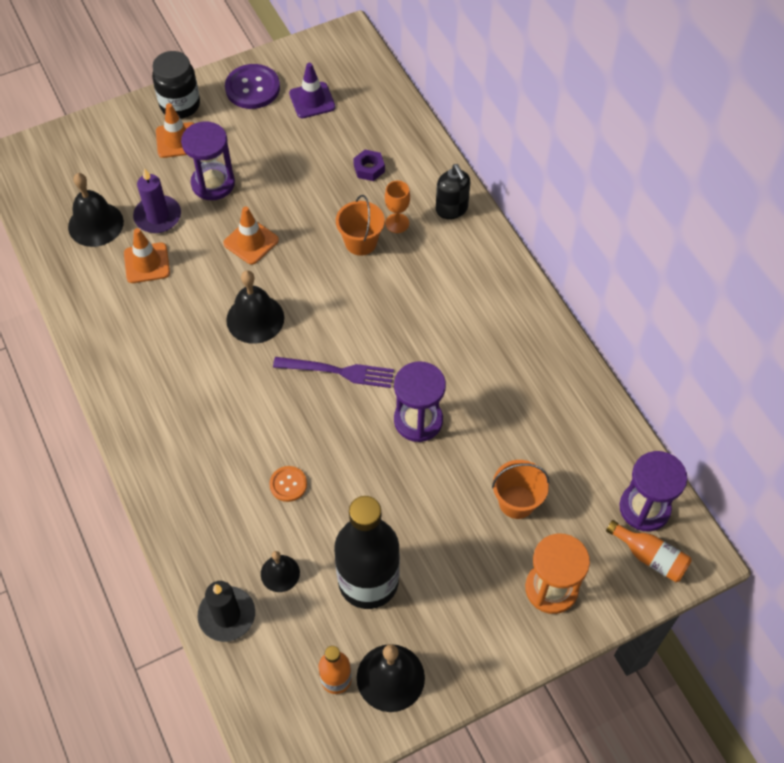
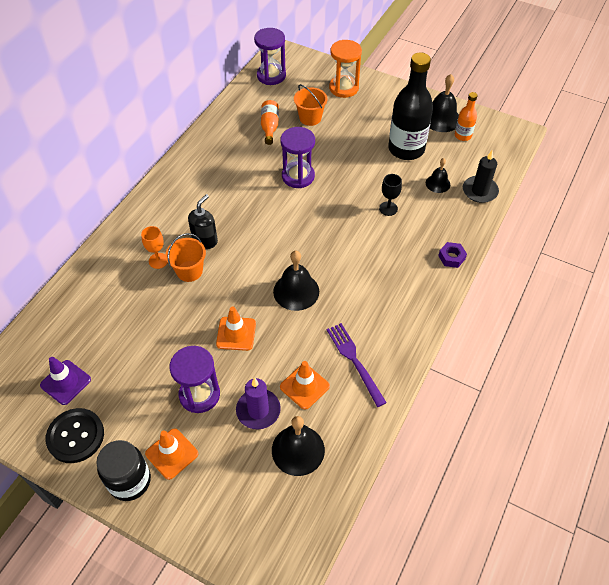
camera: 125 degrees left, 5 degrees down
(252, 88) = (75, 436): purple button -> black button
(288, 484) = (388, 208): orange button -> black goblet
(339, 371) = (297, 227): purple fork -> purple fork (354, 360)
(369, 168) = (117, 303): purple nut -> purple nut (451, 257)
(452, 209) = (125, 238): black soap dispenser -> black soap dispenser (205, 240)
(650, 556) = (295, 65): orange bottle -> orange bottle (269, 127)

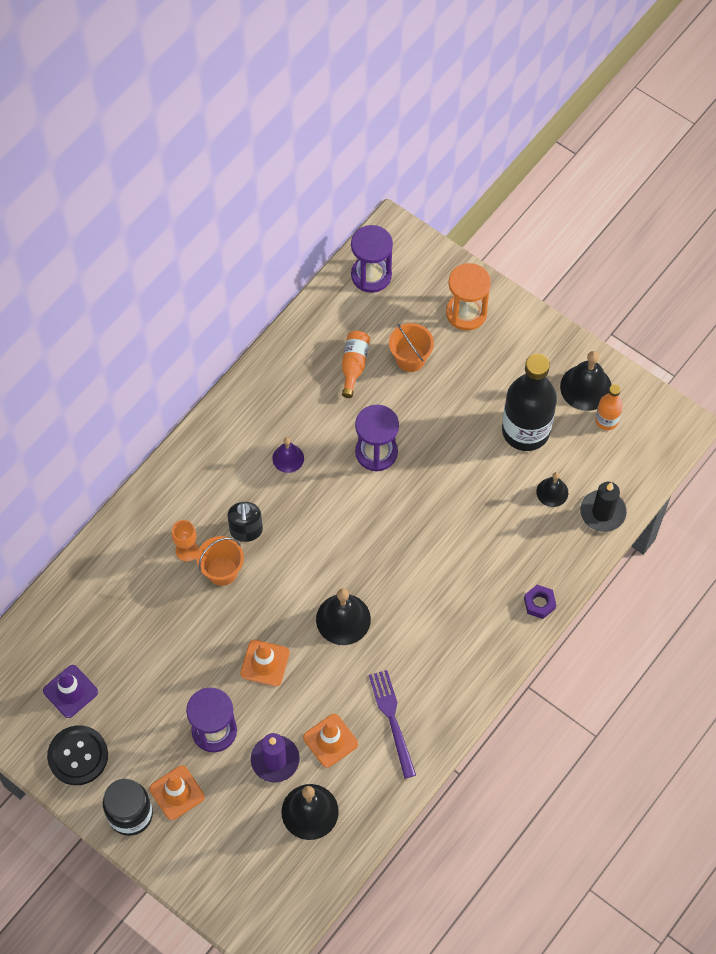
camera: 10 degrees right, 10 degrees up
(205, 240) = (246, 531): black soap dispenser -> black soap dispenser turned 135 degrees clockwise
(230, 188) = (288, 458): none -> purple bell
(388, 208) = (479, 520): black goblet -> none

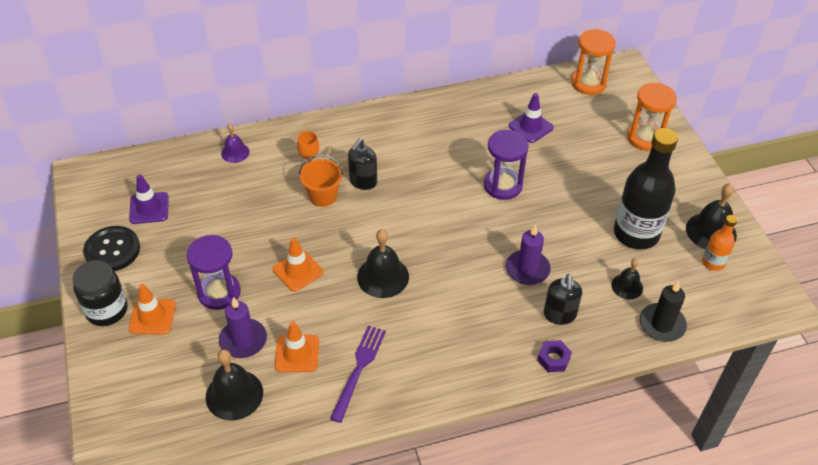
camera: 35 degrees right, 15 degrees down
(288, 458) = (433, 155): purple bell -> purple bell (235, 152)
(354, 366) = (531, 127): orange bottle -> purple traffic cone
(371, 275) = (588, 83): purple hourglass -> orange hourglass
(410, 358) = (578, 143): orange bucket -> none
(460, 529) = (527, 269): none -> purple candle
(516, 558) = (559, 315): none -> black soap dispenser

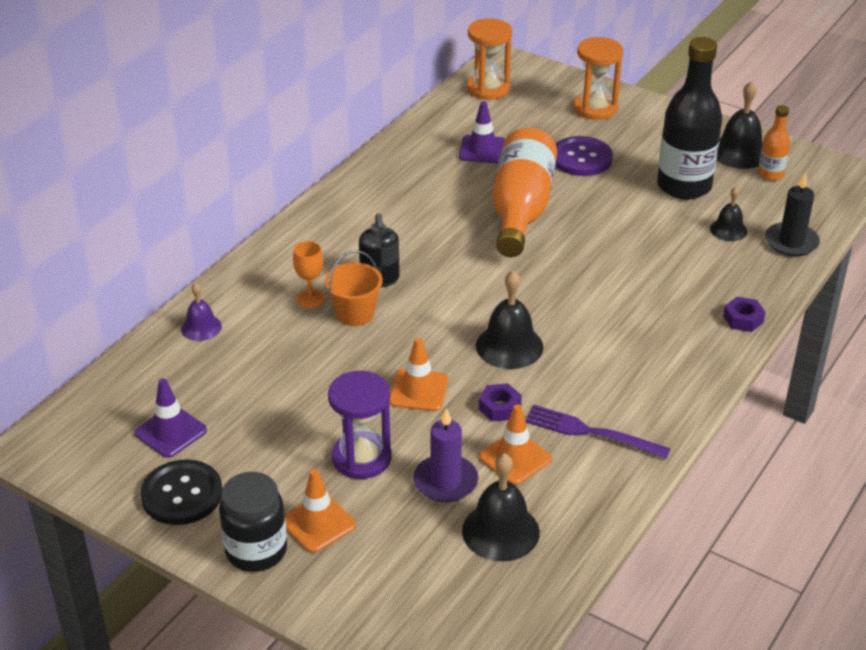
camera: 40 degrees left, 10 degrees down
(328, 314) = (499, 407): none -> purple nut
(359, 368) = (589, 432): purple fork -> purple fork turned 45 degrees counterclockwise
(503, 185) = (520, 210): purple hourglass -> orange bottle
(527, 269) = (631, 264): purple candle -> none
(559, 315) = (704, 283): black soap dispenser -> none
(589, 171) = (581, 158): none -> purple button

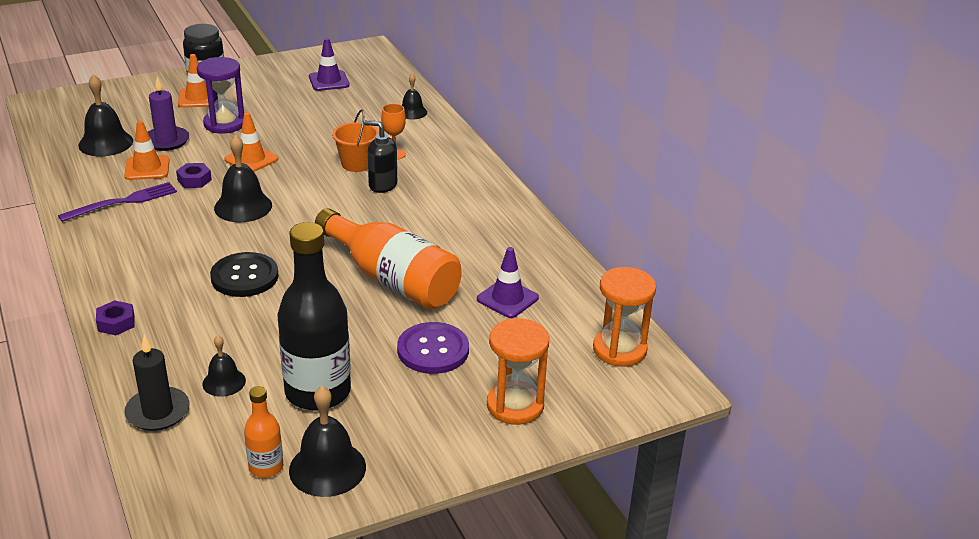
camera: 120 degrees right, 5 degrees down
(182, 494) = (276, 72): black button -> black button (244, 277)
(201, 327) = (412, 112): purple bell -> black bell

